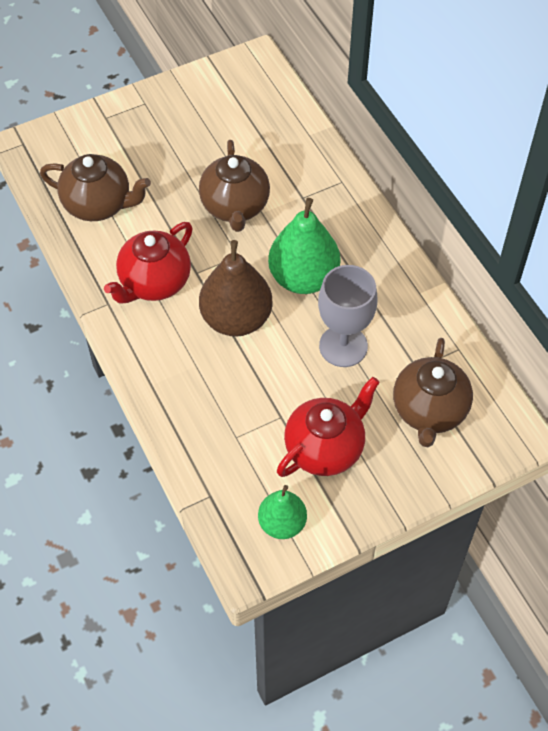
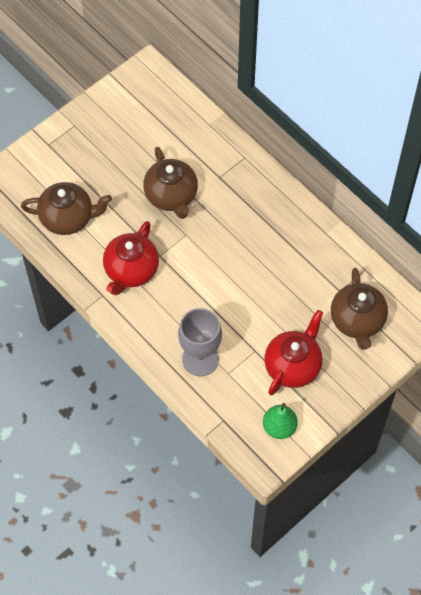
camera: 15 degrees left, 5 degrees up
(236, 319) = (200, 284): brown pear -> none
(303, 278) = (239, 241): green pear -> none
(343, 346) = (283, 287): grey goblet -> grey goblet (200, 359)

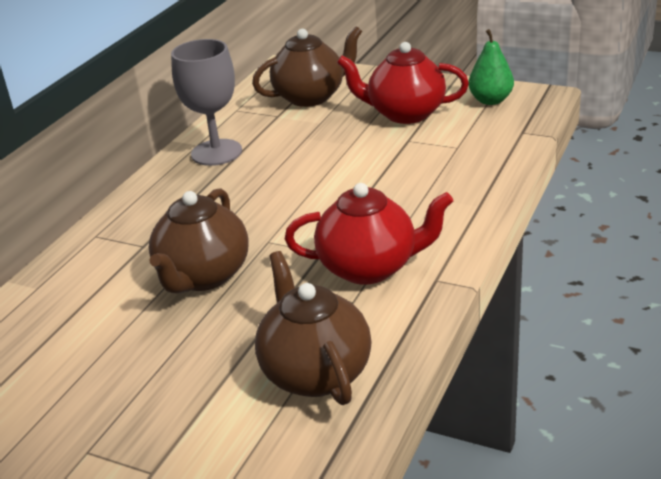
camera: 110 degrees left, 30 degrees down
(171, 196) = (203, 276): brown teapot -> brown teapot turned 150 degrees clockwise
(200, 359) = (457, 169): grey goblet -> grey goblet (216, 152)

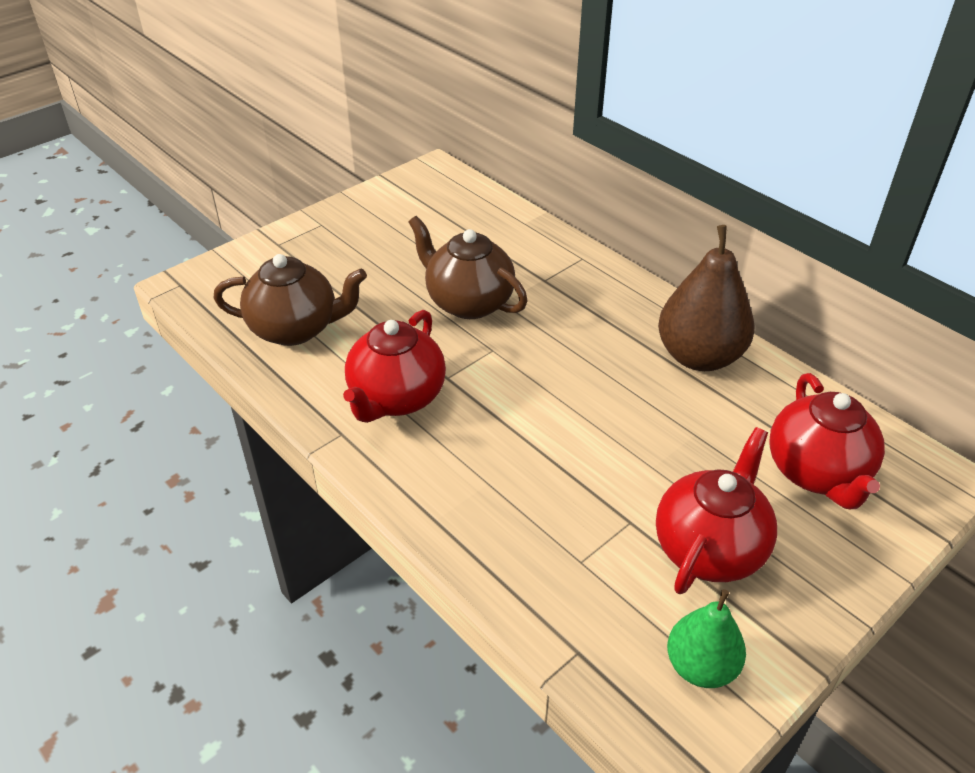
camera: 110 degrees right, 10 degrees up
(216, 152) = (699, 356): grey goblet -> brown pear
(311, 97) = (817, 473): brown teapot -> red teapot

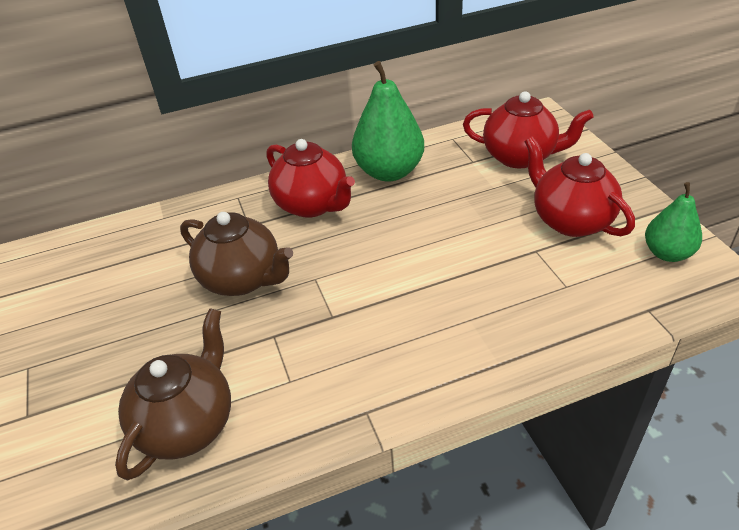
camera: 65 degrees left, 0 degrees up
(396, 398) = (340, 359): red teapot -> red teapot (312, 205)
(468, 302) = (243, 279): brown teapot -> brown teapot turned 120 degrees counterclockwise
(699, 356) = (389, 171): brown pear -> green pear

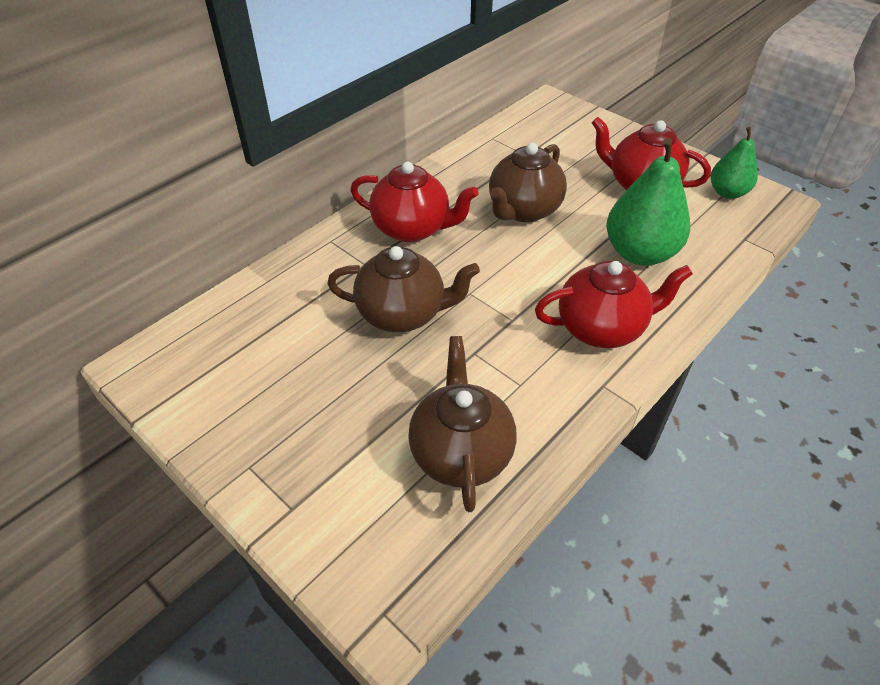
camera: 30 degrees left, 5 degrees up
(389, 171) = (459, 181): green pear -> green pear (639, 253)
(427, 214) = (523, 210): none -> brown teapot
(520, 157) = (562, 141): red teapot -> red teapot (602, 328)

